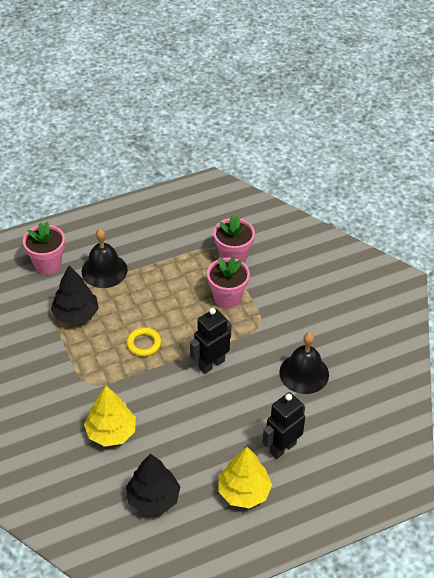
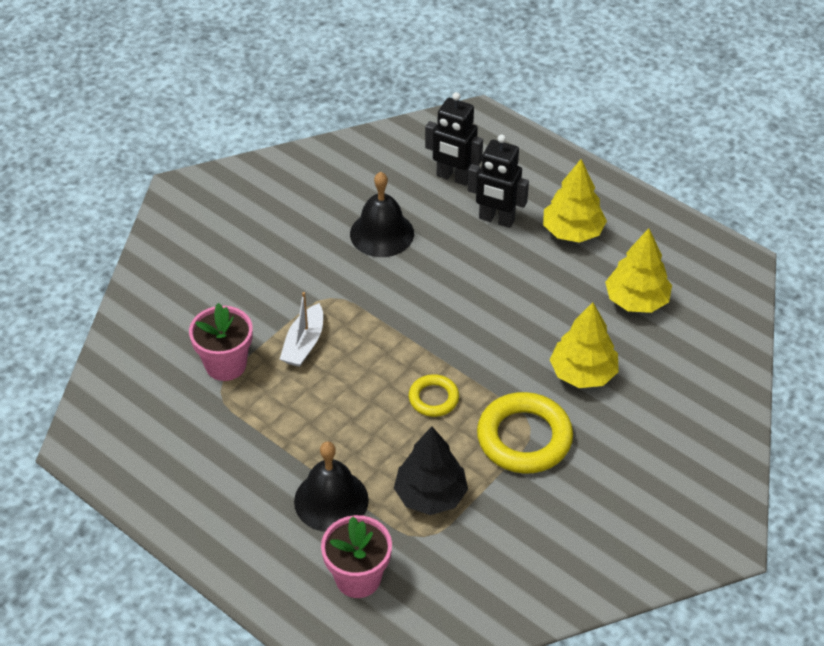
camera: 115 degrees left, 0 degrees up
(83, 376) = (524, 438): none -> yellow ring
(153, 498) = (636, 300): black tree -> yellow tree
(211, 364) = (422, 320): black robot -> black robot (453, 177)
(227, 298) = (304, 344): pink flower pot -> white boat

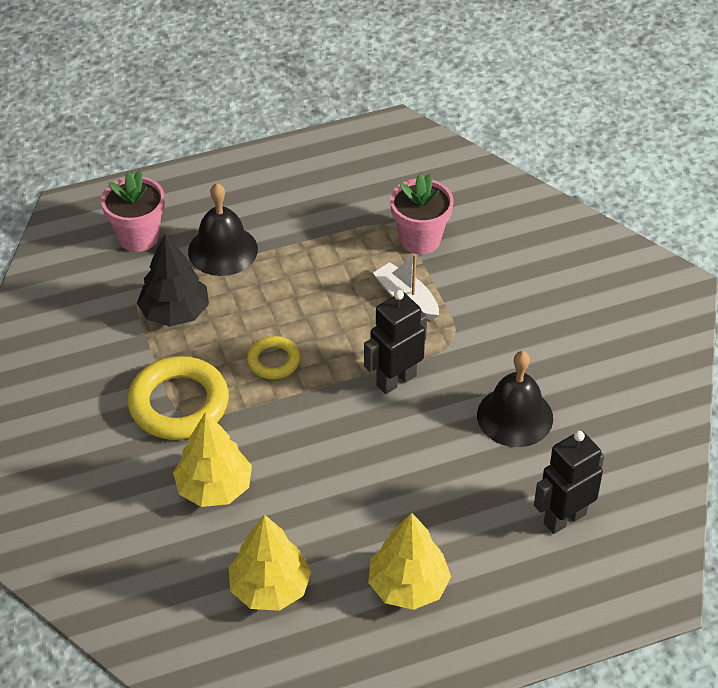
camera: 120 degrees right, 0 degrees up
(496, 219) = (472, 524): black robot -> black robot (396, 380)

